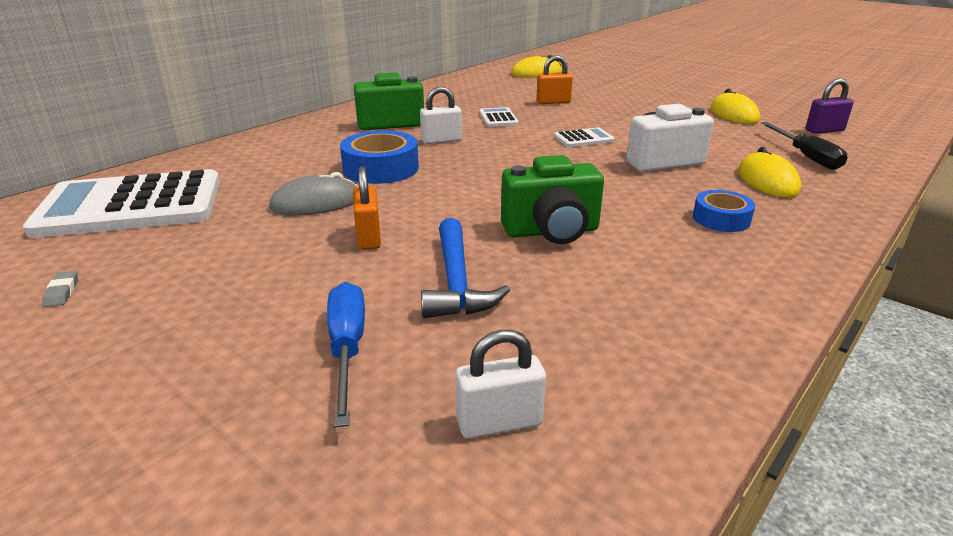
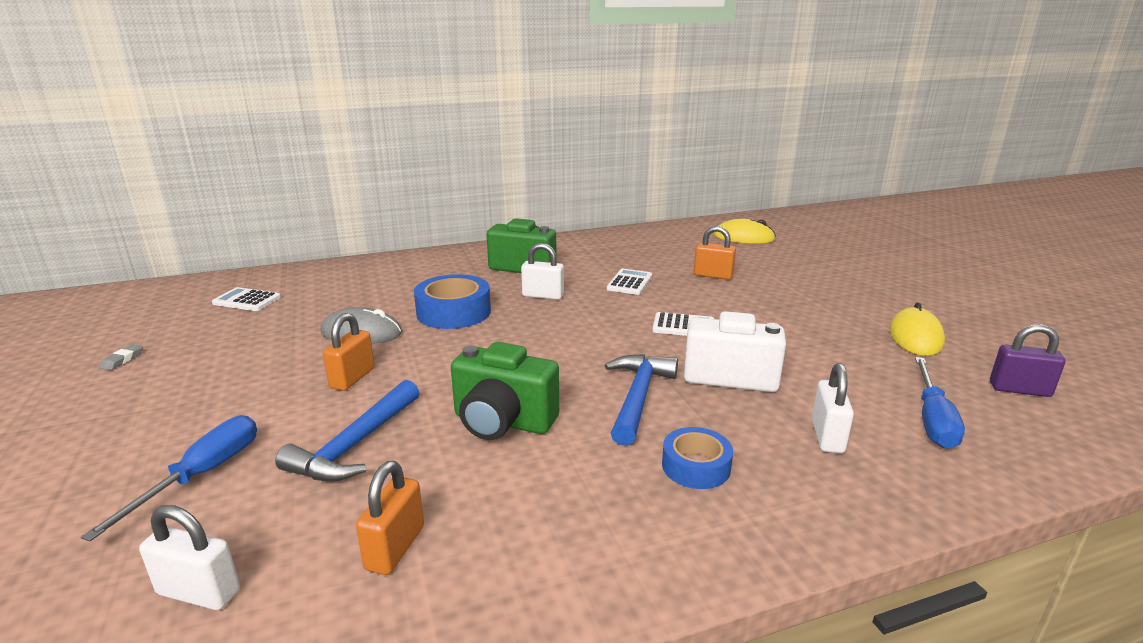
camera: 30 degrees right, 5 degrees down
(131, 206) = (247, 300): white calculator -> white calculator, size x0.42
(606, 333) = (395, 548): none -> orange padlock
(622, 189) = (638, 397): none -> blue hammer
(767, 181) = (827, 436): yellow mouse -> white padlock
(806, 157) = (932, 419): black screwdriver -> blue screwdriver

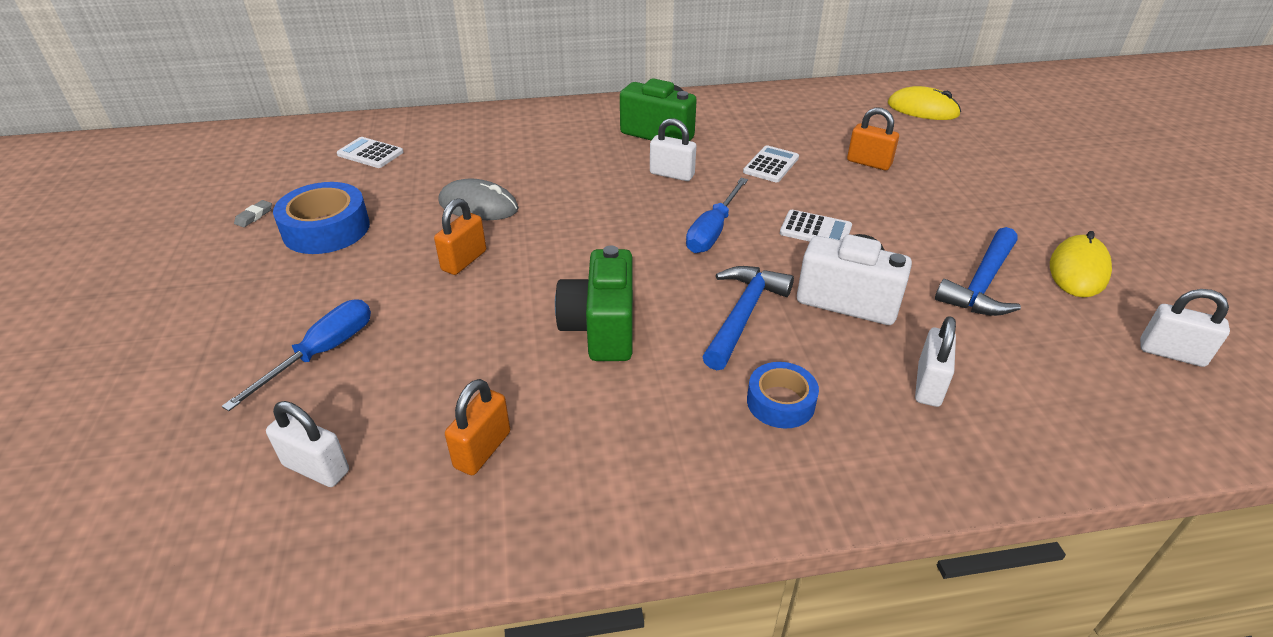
camera: 10 degrees right, 15 degrees up
(355, 445) = (458, 338): blue hammer -> blue hammer (982, 284)
(453, 312) = (574, 188): blue tape -> blue tape (326, 229)
(502, 422) = (601, 328): green camera -> green camera turned 60 degrees clockwise
(932, 419) = (1053, 379): blue screwdriver -> blue screwdriver (713, 231)
(1019, 390) = (1171, 353): purple padlock -> white padlock

